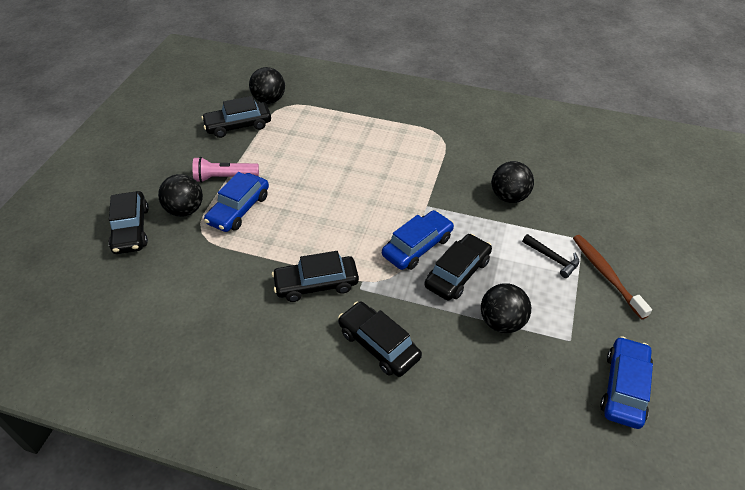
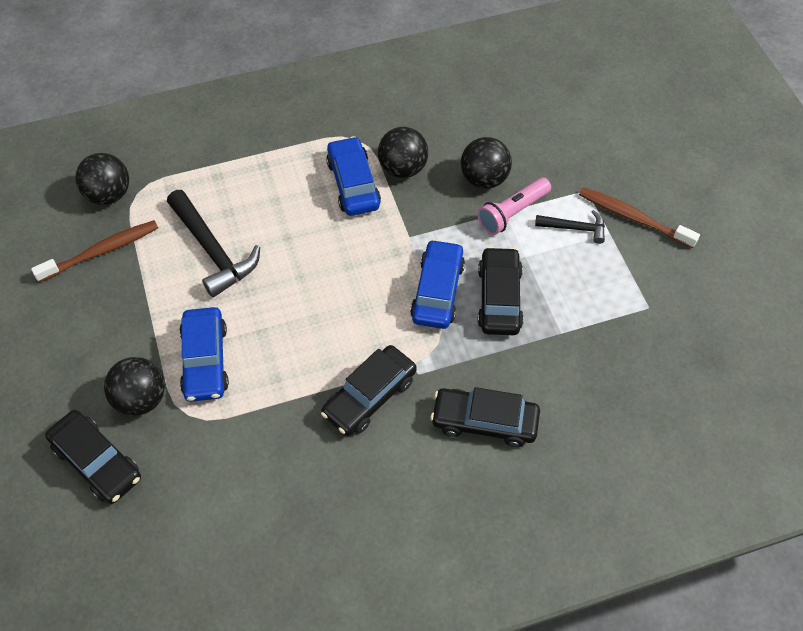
camera: 35 degrees left, 10 degrees up
(224, 177) = (150, 330): pink flashlight -> pink flashlight (512, 213)
(238, 125) = (101, 251): black car -> brown toothbrush
(298, 154) = (212, 250): none -> black hammer
(501, 322) = (577, 326): black ball -> black ball (403, 168)
(624, 387) = (721, 326): blue car -> blue car (353, 184)

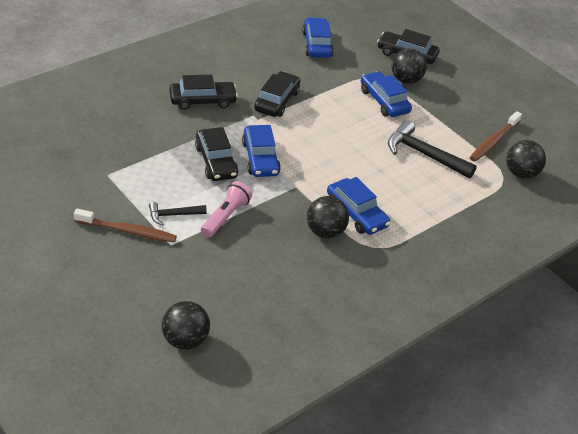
camera: 155 degrees right, 15 degrees down
(238, 525) = (316, 44): none -> blue car
(484, 179) = (257, 237): black ball -> black ball (185, 340)

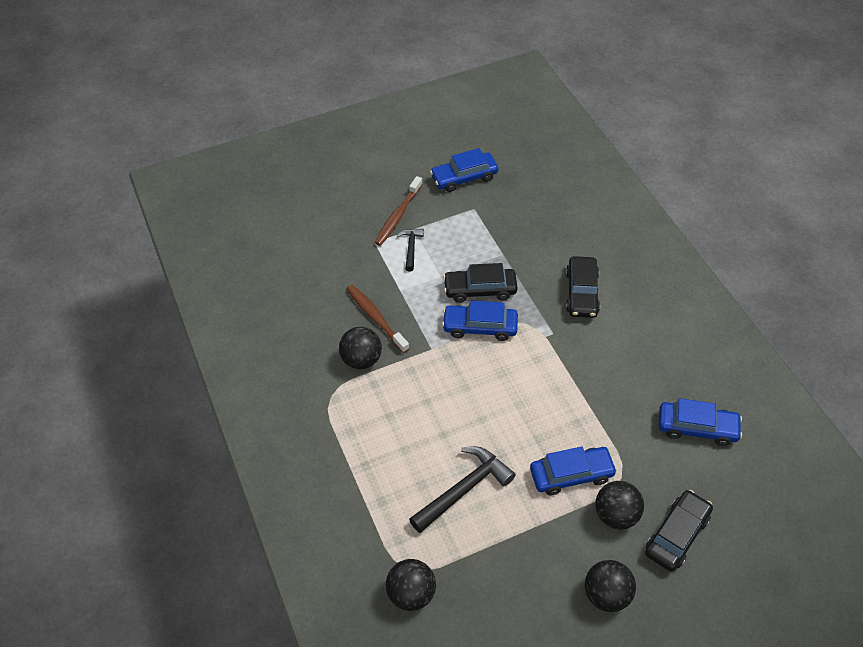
camera: 110 degrees right, 10 degrees up
(185, 340) = (267, 238): black ball -> black ball (606, 594)
(225, 216) = (400, 285): pink flashlight -> none
(277, 101) = (578, 360): black car -> none
(356, 213) = (381, 393): blue car -> blue car (464, 177)
(493, 141) = (477, 583): brown toothbrush -> brown toothbrush (375, 318)

